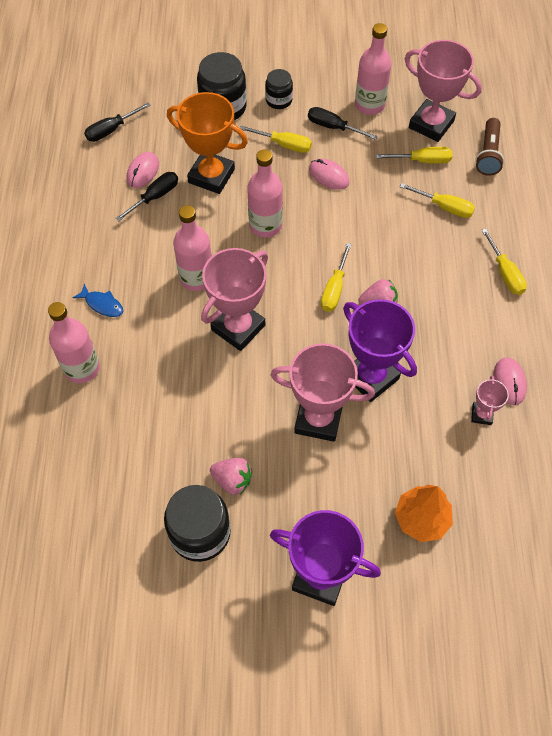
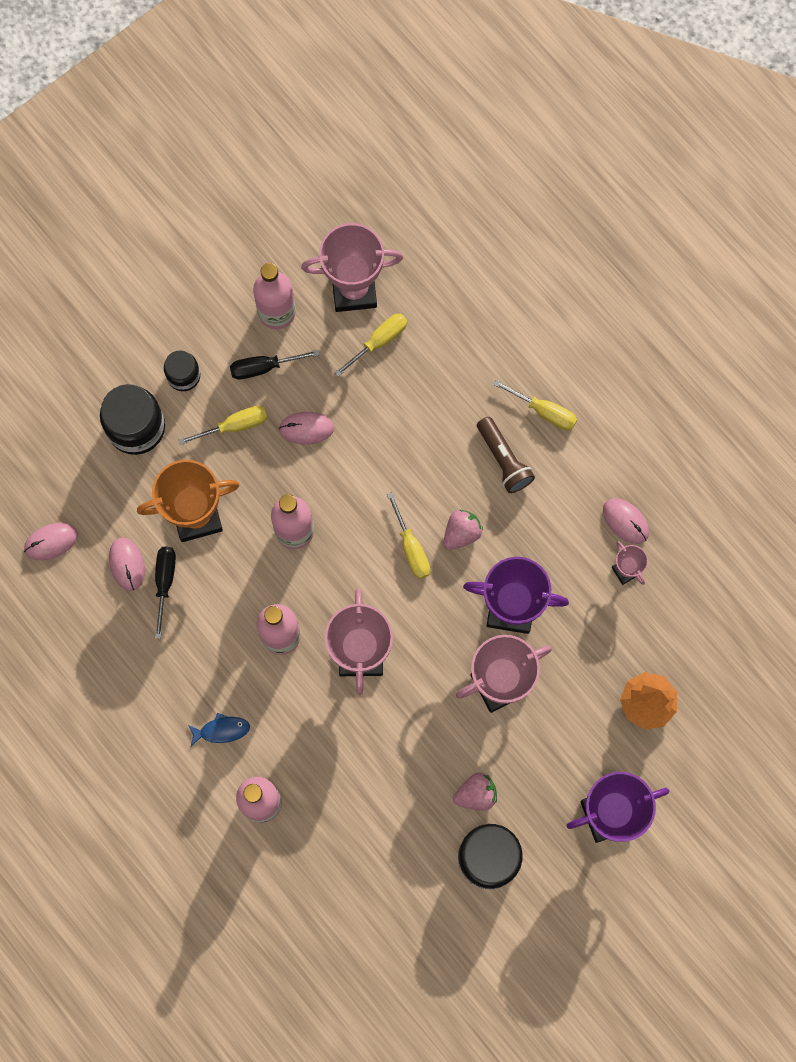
camera: 40 degrees left, 15 degrees up
(111, 130) = (51, 542): black screwdriver -> pink mouse
(444, 207) = (439, 380): yellow screwdriver -> none
(488, 154) = (434, 285): brown flashlight -> brown flashlight (504, 460)

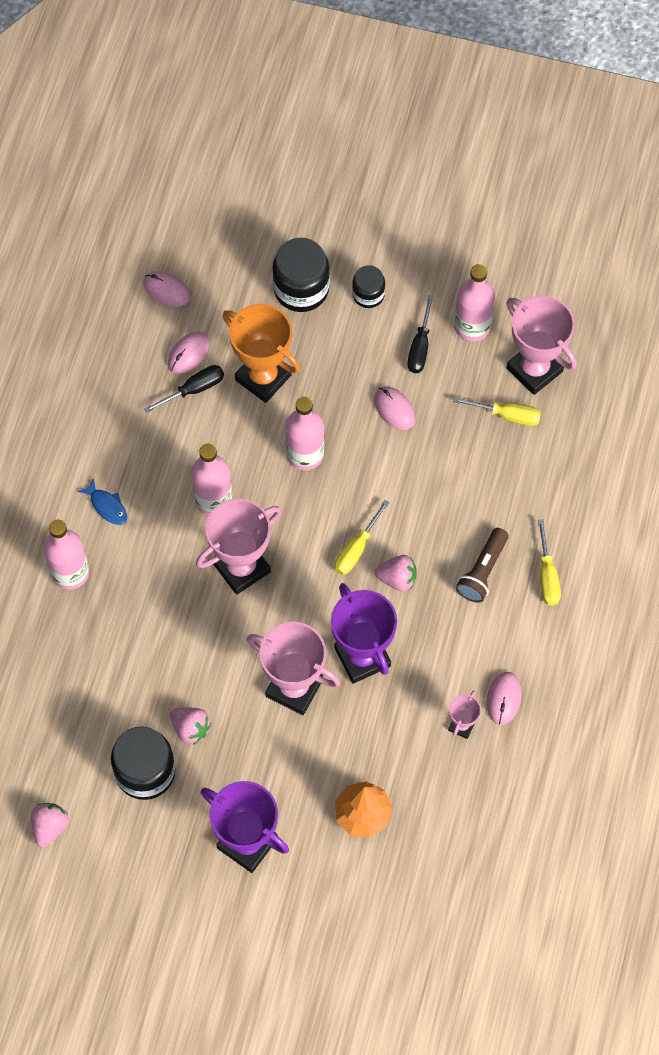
camera: 55 degrees right, 10 degrees down
(234, 426) = (356, 356): yellow screwdriver -> none
(264, 367) = (420, 346): black screwdriver -> black screwdriver turned 120 degrees counterclockwise
(482, 971) = (50, 827): none -> pink strawberry

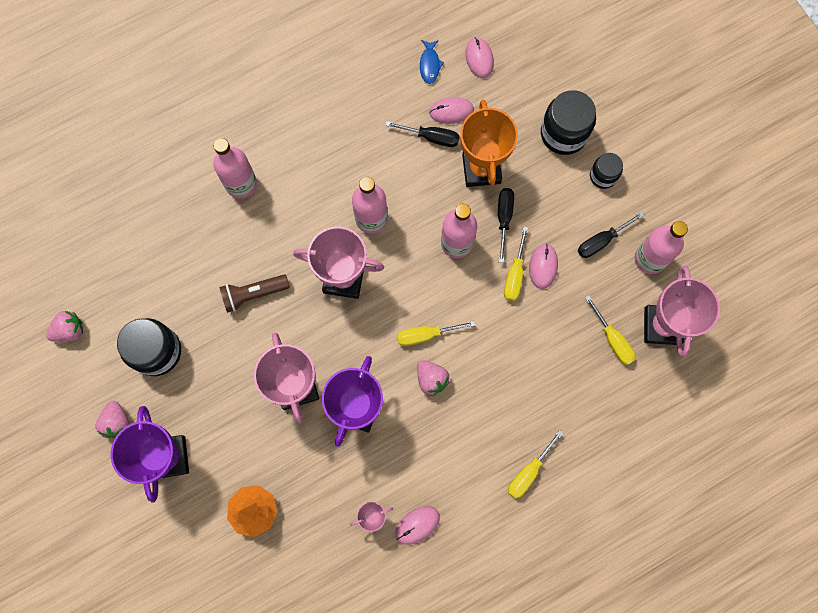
camera: 45 degrees right, 10 degrees up
(107, 506) = (304, 162): blue fish -> blue fish (429, 64)
(190, 728) = (210, 351): pink strawberry -> pink strawberry (117, 422)
(323, 400) = (504, 219): none -> black screwdriver
(378, 436) = (515, 274): none -> yellow screwdriver
(482, 571) = (490, 428): brown flashlight -> brown flashlight (253, 294)

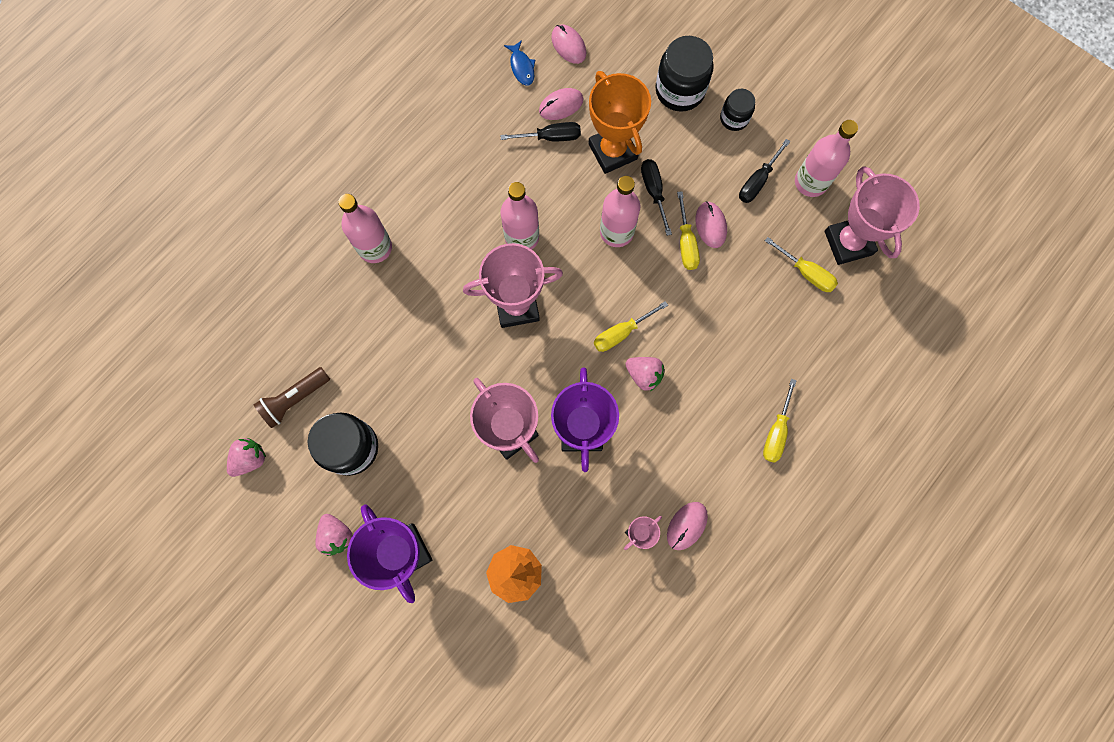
camera: 20 degrees left, 0 degrees up
(253, 294) = (430, 354): brown flashlight -> brown flashlight (295, 399)

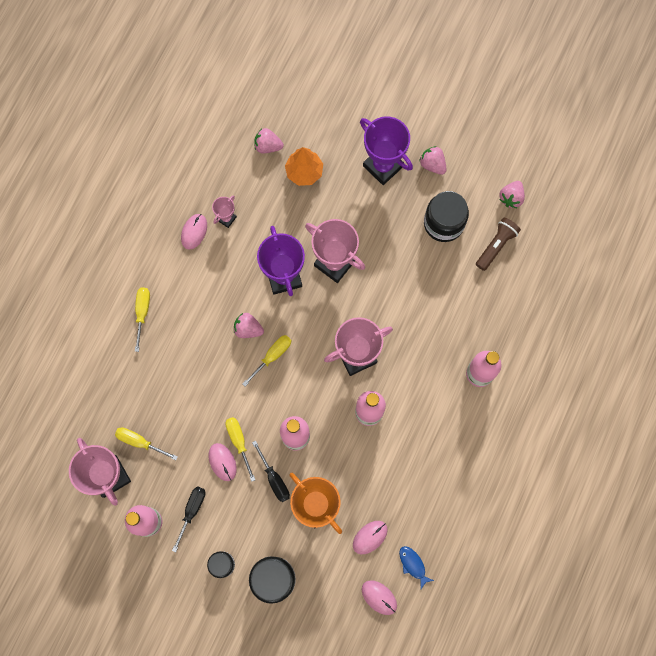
camera: 165 degrees right, 0 degrees up
(550, 137) = (370, 505): black screwdriver -> none
(555, 627) = (268, 146): none -> pink strawberry

